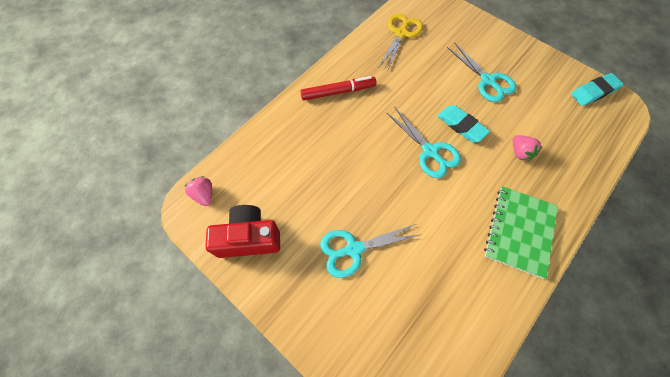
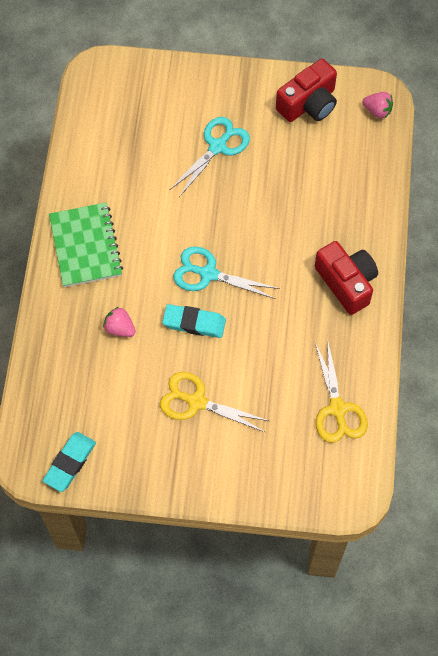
camera: 145 degrees right, 0 degrees up
(338, 92) = (346, 283): red marker -> red camera
(487, 81) = (196, 402): turquoise scissors -> yellow scissors

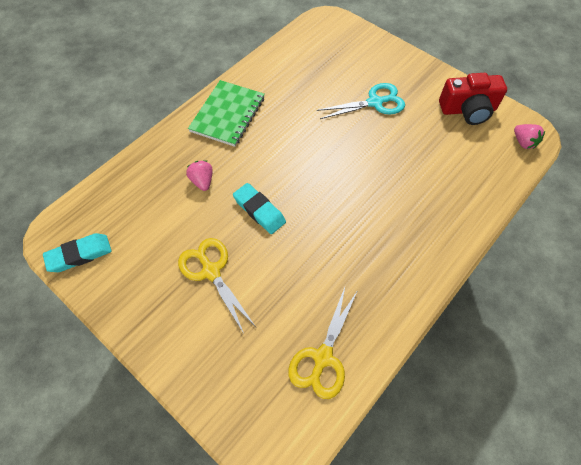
camera: 35 degrees right, 5 degrees down
(208, 274) = (299, 182): turquoise scissors -> none
(346, 283) = (408, 254): red camera -> none

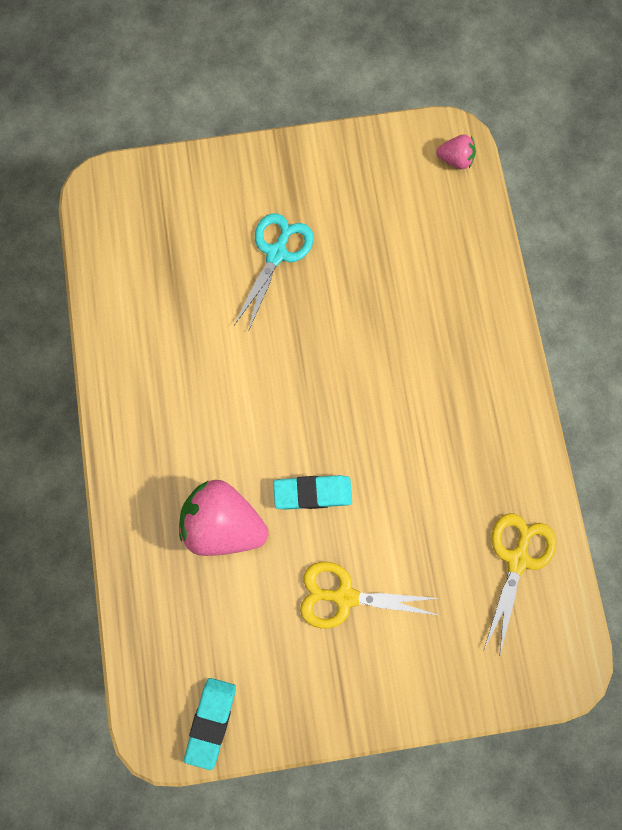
camera: 50 degrees left, 15 degrees up
(202, 181) = (223, 524): pink strawberry -> pink strawberry, size x2.05
(228, 114) = (151, 426): green notebook -> none
(323, 357) = (517, 559): yellow scissors -> yellow scissors turned 135 degrees counterclockwise
(468, 110) = (371, 170): red camera -> none

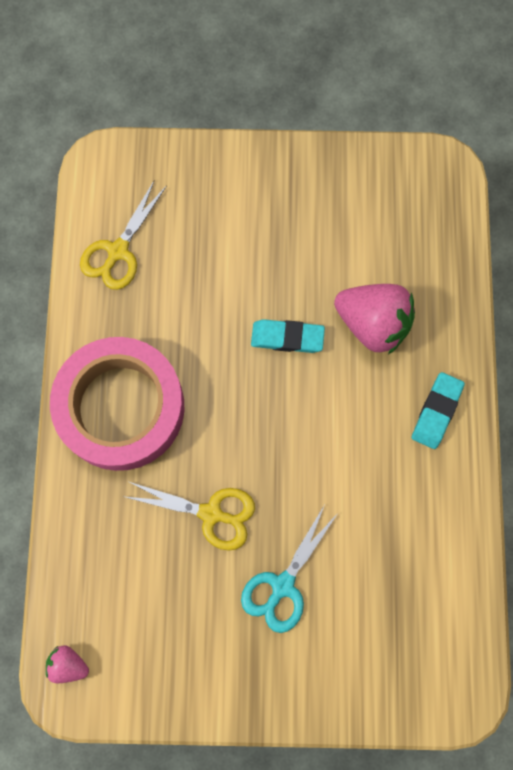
camera: 170 degrees left, 0 degrees up
(211, 722) = (402, 171): turquoise eraser -> turquoise eraser (436, 412)
(344, 597) = (274, 247): yellow scissors -> yellow scissors (211, 513)
(469, 390) = (121, 407): none -> pink tape

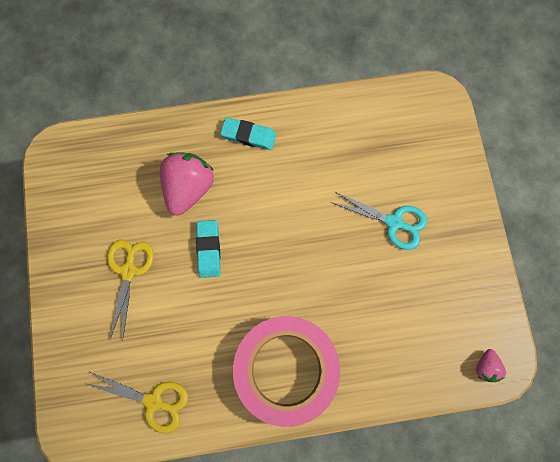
camera: 100 degrees left, 0 degrees up
(211, 513) = (354, 282): yellow scissors -> yellow scissors (128, 271)

